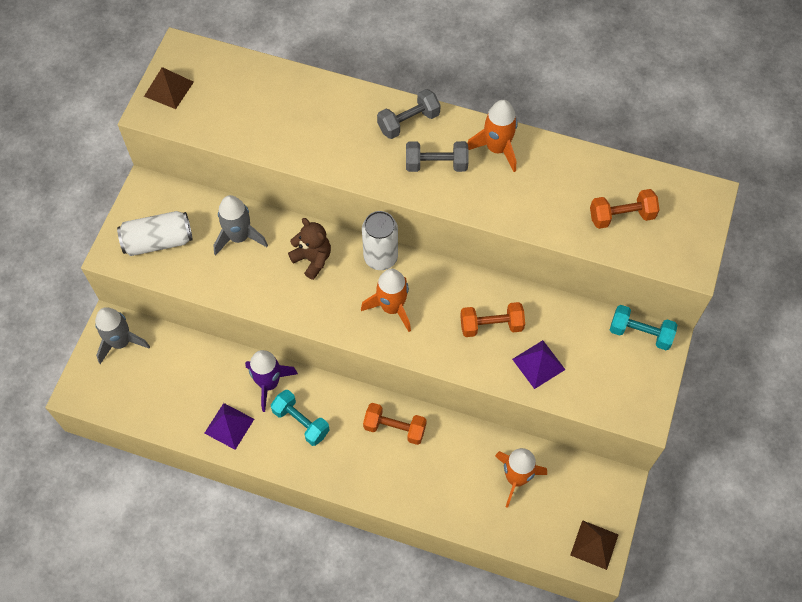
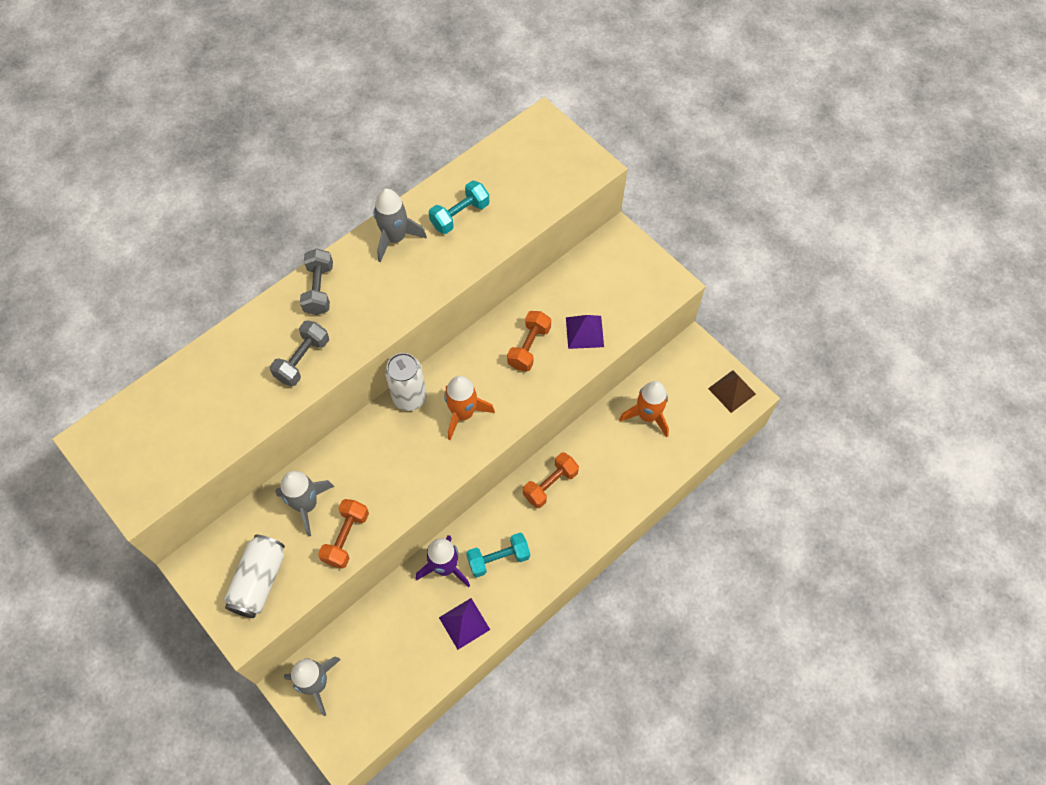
camera: 60 degrees left, 0 degrees up
(168, 89) = (125, 473): brown pyramid -> none
(312, 259) = (373, 453): brown teddy bear -> none
(436, 164) = (377, 291): grey dumbbell -> grey dumbbell (302, 360)
(497, 148) = (395, 238): orange rocket -> grey rocket
(621, 216) = (520, 187): orange dumbbell -> orange dumbbell (346, 538)
(640, 333) = (603, 247): turquoise dumbbell -> turquoise dumbbell (460, 215)

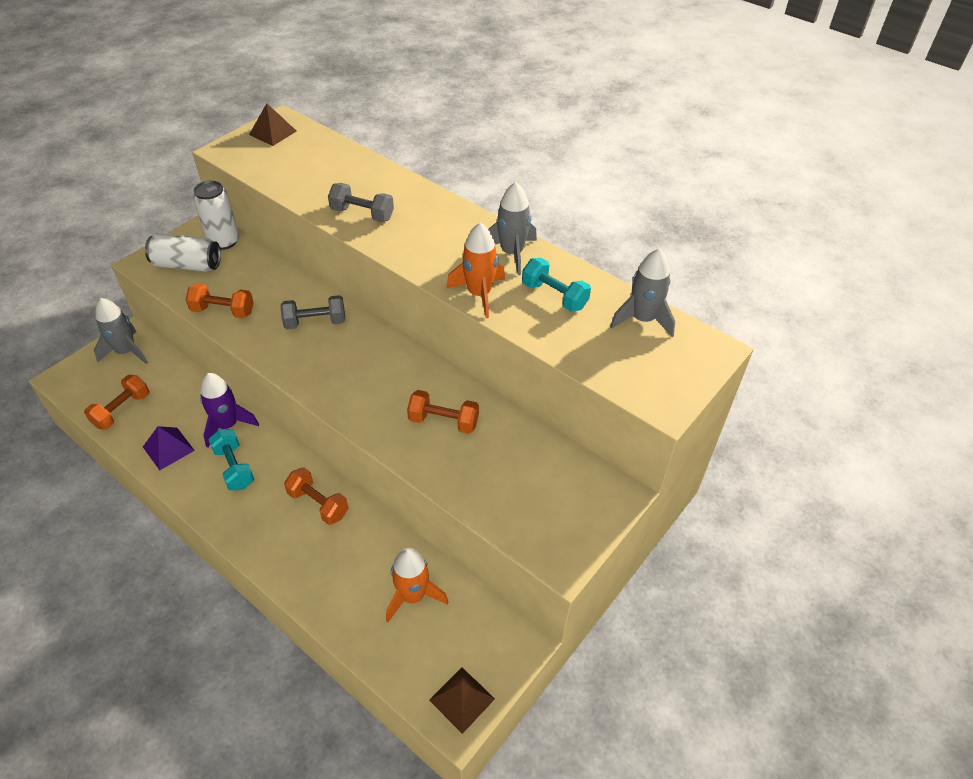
camera: 80 degrees right, 15 degrees down
(116, 449) = (272, 132): none -> brown pyramid
(307, 505) = (257, 281): grey rocket -> grey rocket (642, 319)
(319, 289) = (440, 213): grey dumbbell -> grey dumbbell (315, 322)
(404, 677) = (122, 410): none -> orange dumbbell
(409, 397) = (371, 333): white can -> white can (224, 241)
(463, 414) = (356, 376): orange rocket -> orange rocket (479, 294)
(584, 332) = (472, 471): purple pyramid -> none

